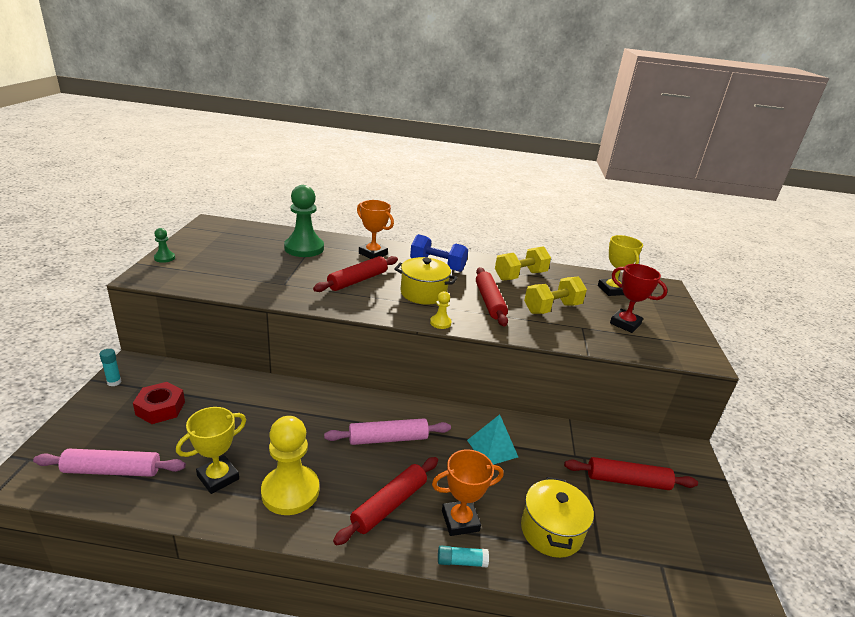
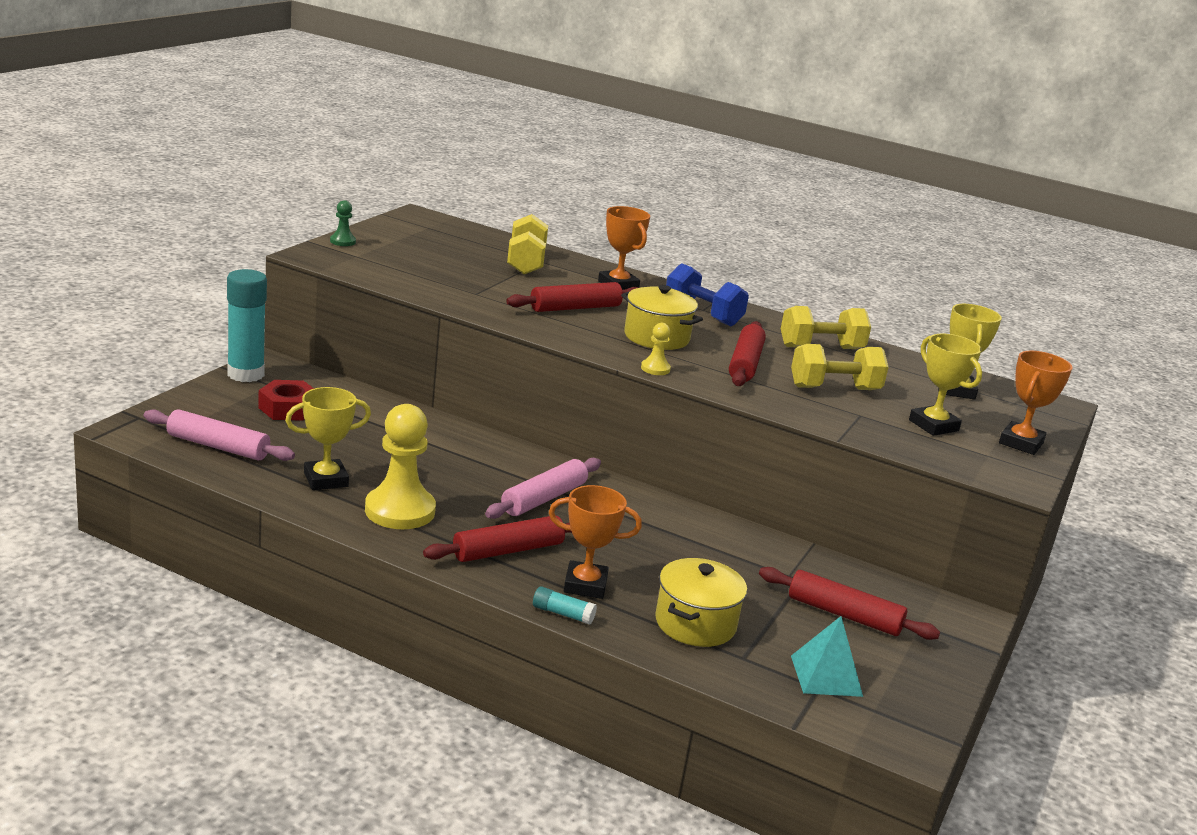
camera: 20 degrees right, 5 degrees down
(114, 382) = (245, 374): turquoise glue stick -> turquoise glue stick, size x2.24
(304, 248) = (526, 263): green pawn -> yellow dumbbell
(388, 439) = (544, 499): pink rolling pin -> pink rolling pin turned 60 degrees counterclockwise
(492, 448) = (676, 540): turquoise pyramid -> turquoise pyramid (826, 675)
(625, 324) = (933, 425): red trophy -> yellow trophy
(677, 324) = (1021, 443): none -> orange trophy

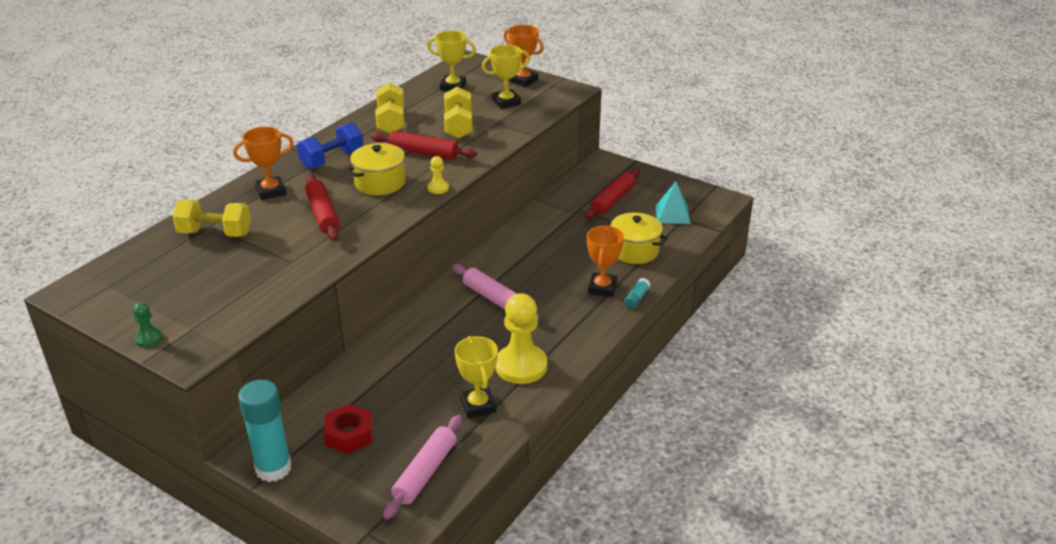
camera: 80 degrees left, 10 degrees up
(508, 551) = (567, 317): red rolling pin -> none

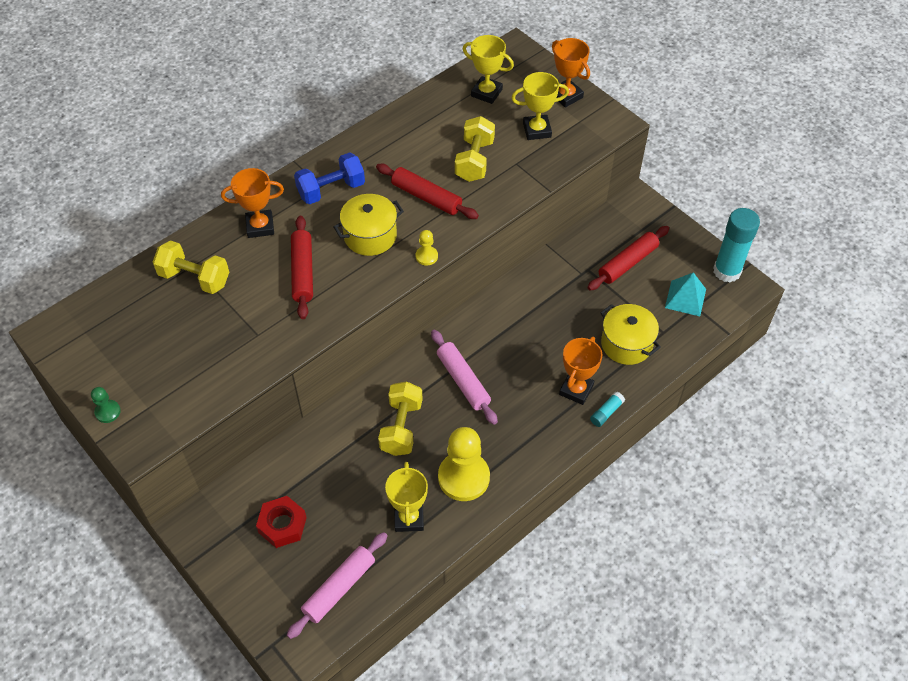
camera: 15 degrees right, 20 degrees up
(273, 468) = (207, 548): turquoise glue stick -> turquoise glue stick (727, 271)
(391, 122) = (406, 139): yellow dumbbell -> yellow dumbbell (401, 427)

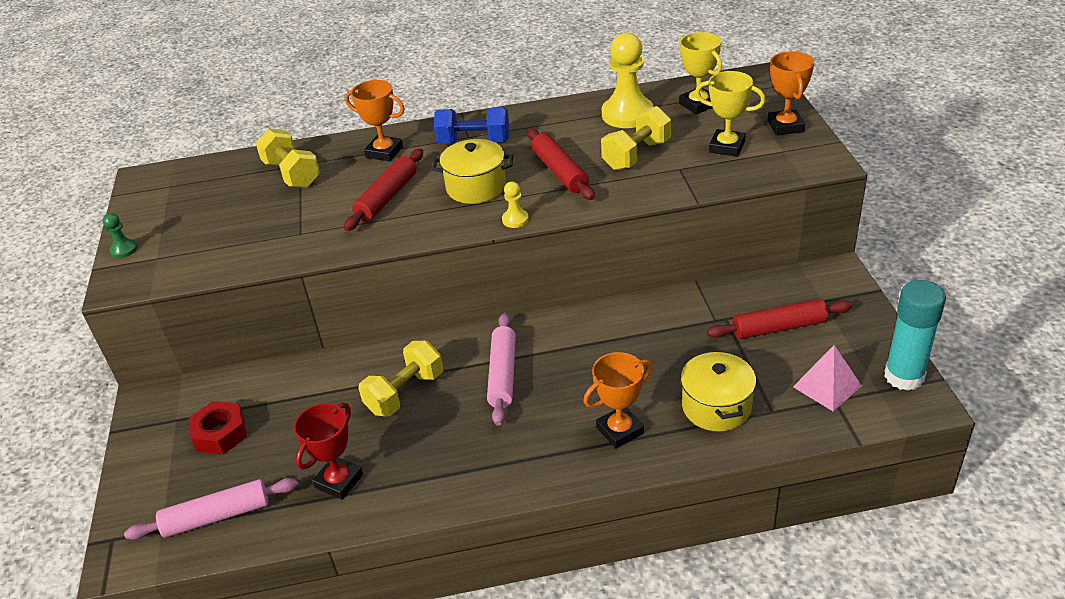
camera: 35 degrees right, 15 degrees down
(409, 518) = (339, 481): yellow trophy -> red trophy
(463, 477) = (426, 466): yellow pawn -> yellow pawn (627, 114)
(606, 412) = (637, 468): turquoise glue stick -> none
(685, 298) = (827, 386): turquoise pyramid -> pink pyramid

